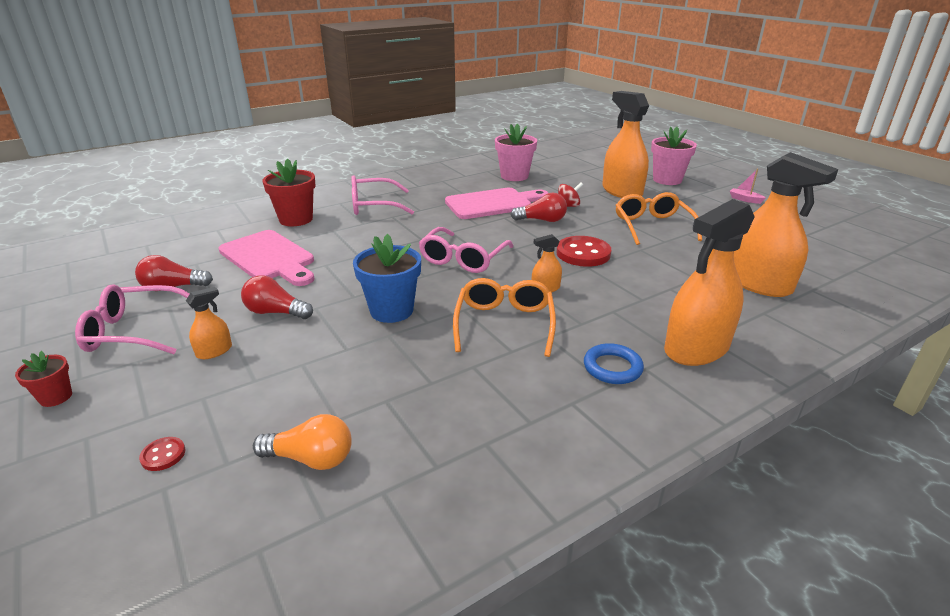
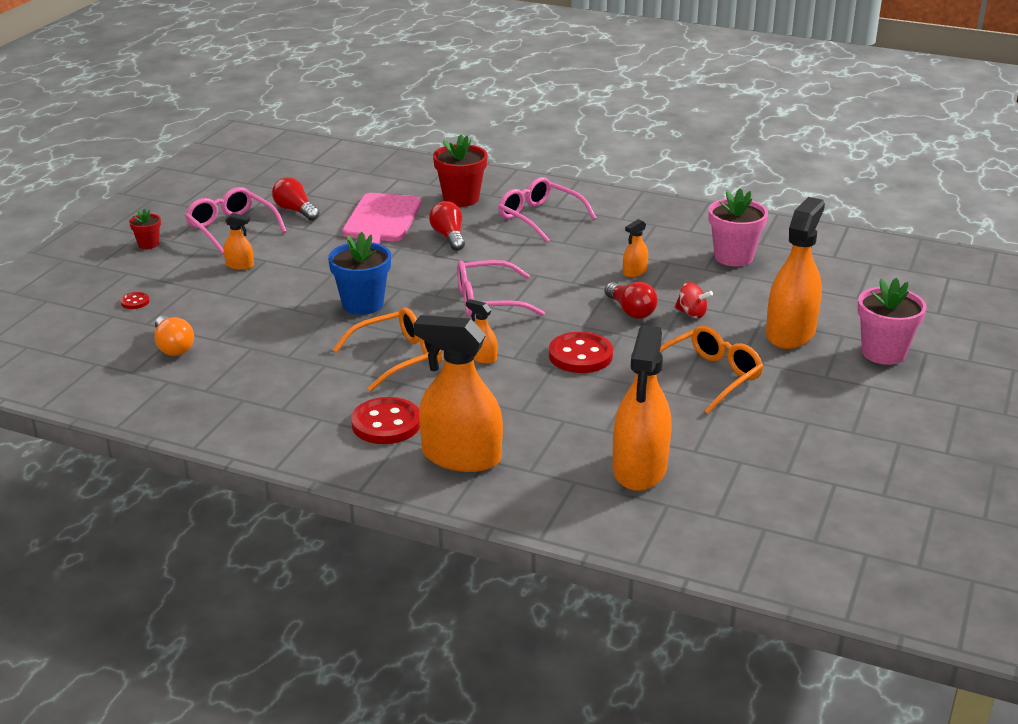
camera: 55 degrees right, 0 degrees up
(275, 312) = (308, 262): red light bulb -> red light bulb (449, 237)
(493, 203) = (634, 272): pink cutting board -> orange spray bottle
(612, 367) = (386, 424): blue ring -> red button
(745, 199) = (897, 421): pink boat -> none

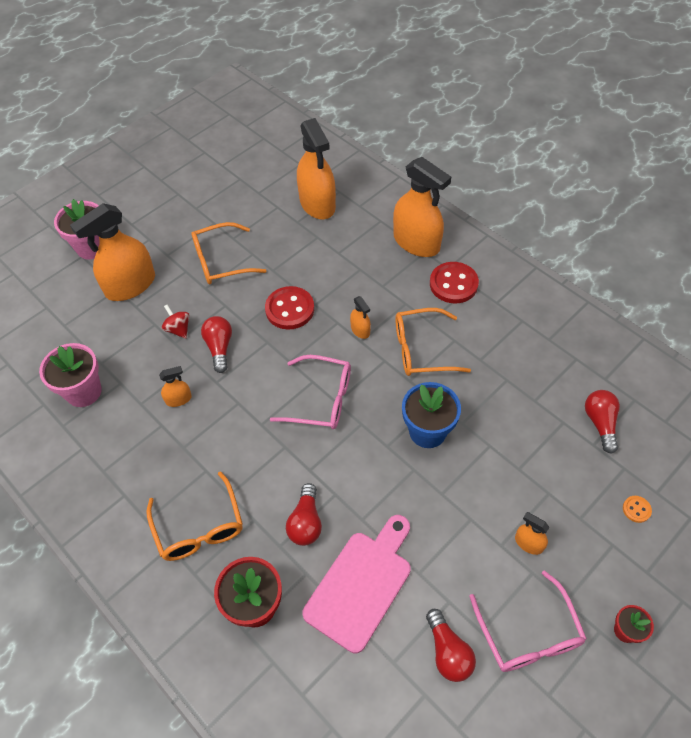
camera: 155 degrees left, 25 degrees up
(135, 302) = (636, 509): red button -> orange button
(173, 347) = (600, 423): orange light bulb -> red light bulb
(539, 218) = (199, 527): pink glasses -> orange glasses
(640, 468) = (317, 204): orange spray bottle -> orange spray bottle turned 120 degrees clockwise

